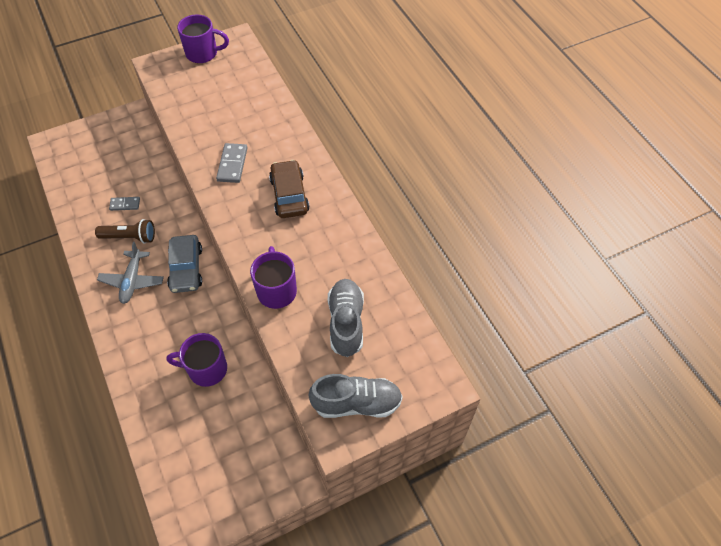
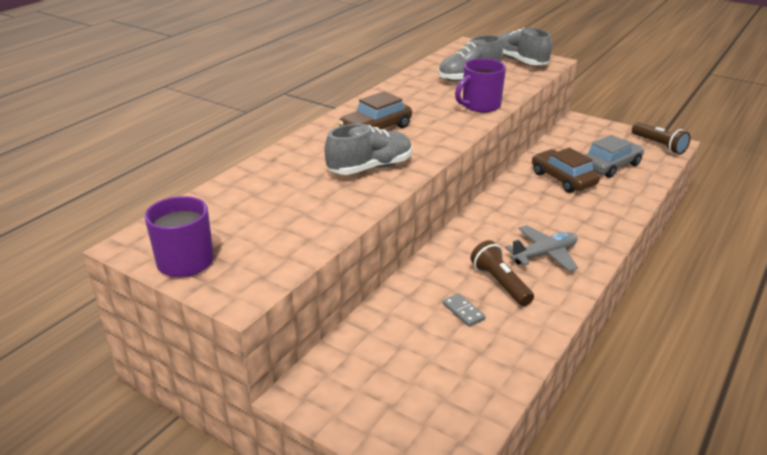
camera: 120 degrees left, 25 degrees down
(186, 268) = (489, 228): grey car -> grey car (610, 165)
(191, 515) = (659, 145): none -> brown flashlight
(206, 369) = (563, 179): purple mug -> brown car
(232, 164) = (370, 168): grey domino -> grey shoe

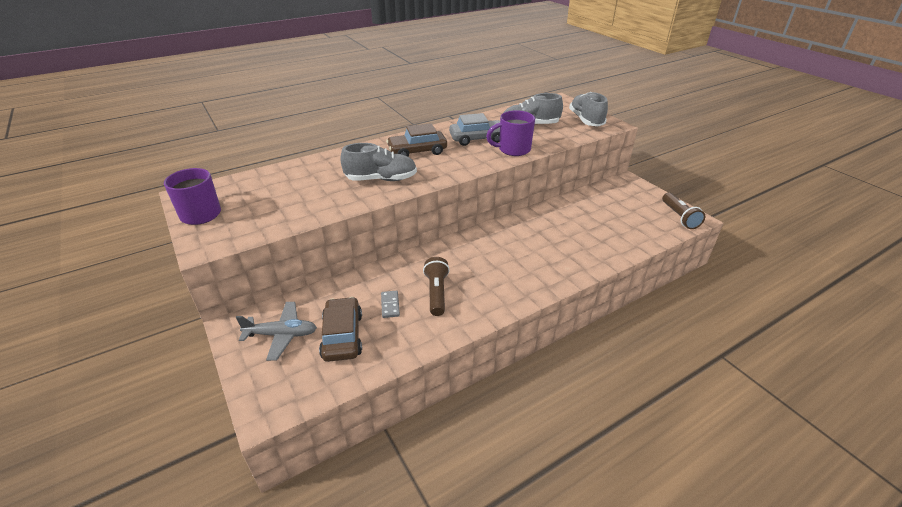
camera: 25 degrees right, 5 degrees up
(544, 255) = (491, 281): grey plane -> grey plane (281, 335)
(563, 179) = (566, 224): brown car -> brown car (342, 336)
(610, 165) = (617, 223): grey car -> grey car (477, 138)

